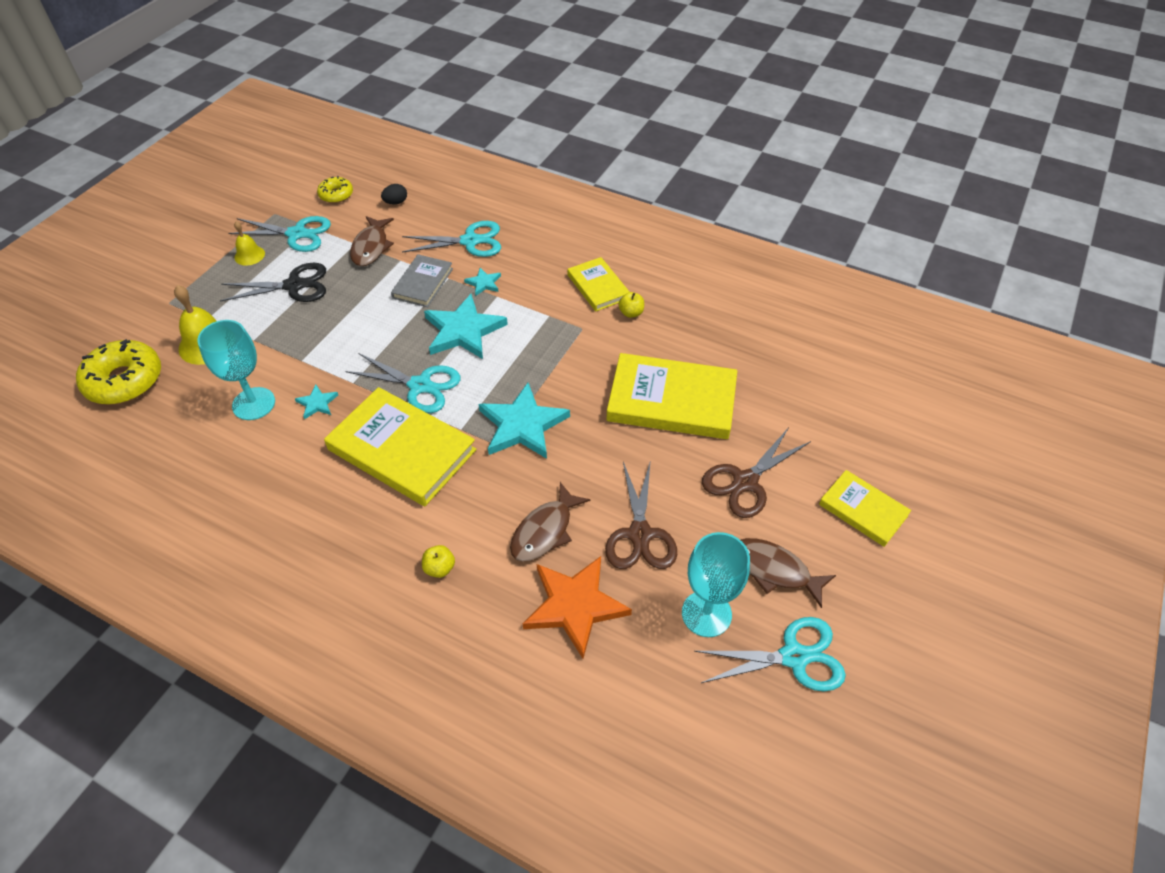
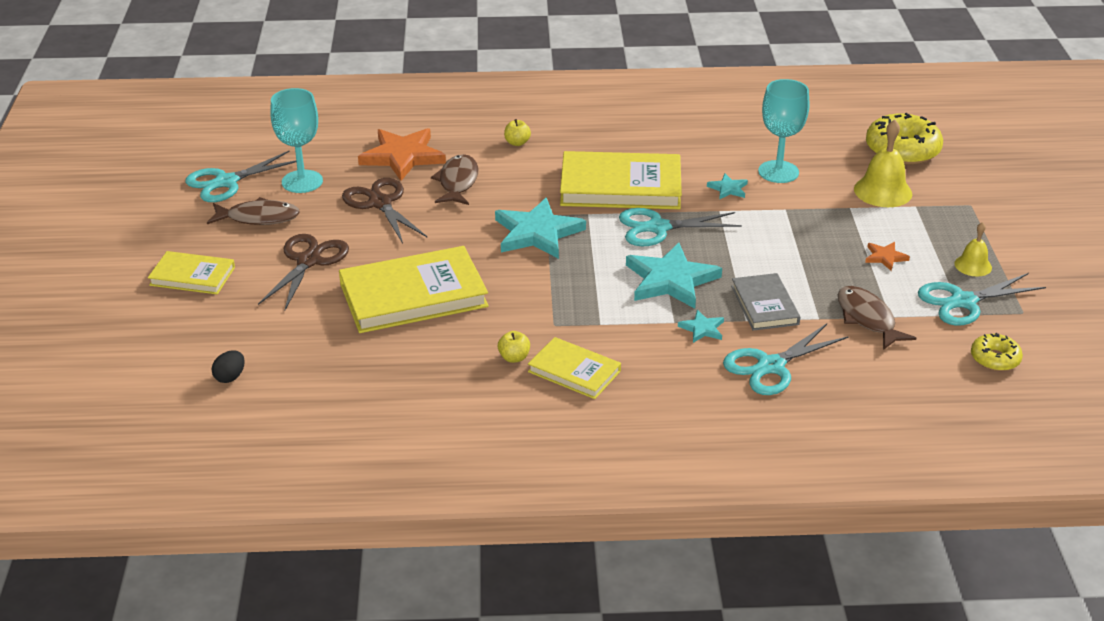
camera: 150 degrees right, 15 degrees down
(294, 285) = (885, 257): black scissors -> orange star
(396, 202) = (915, 377): black egg -> black egg (230, 377)

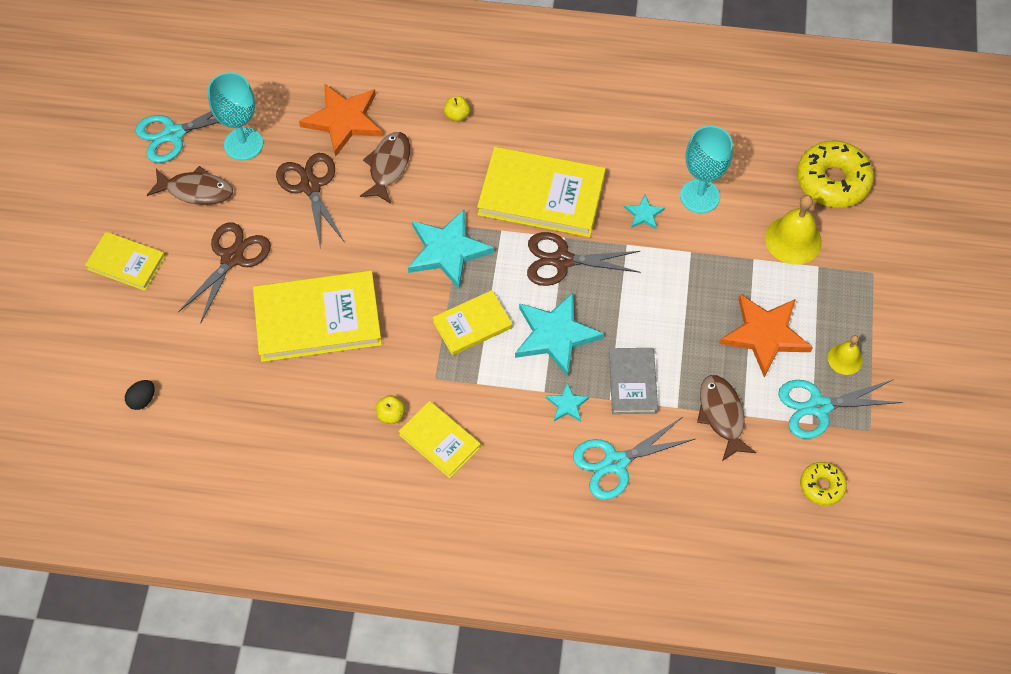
camera: 10 degrees right, 25 degrees up
(581, 282) = (472, 325): none -> yellow book
(658, 228) = (562, 260): turquoise scissors -> brown scissors
(885, 257) = (765, 334): orange star -> orange star, size x2.15

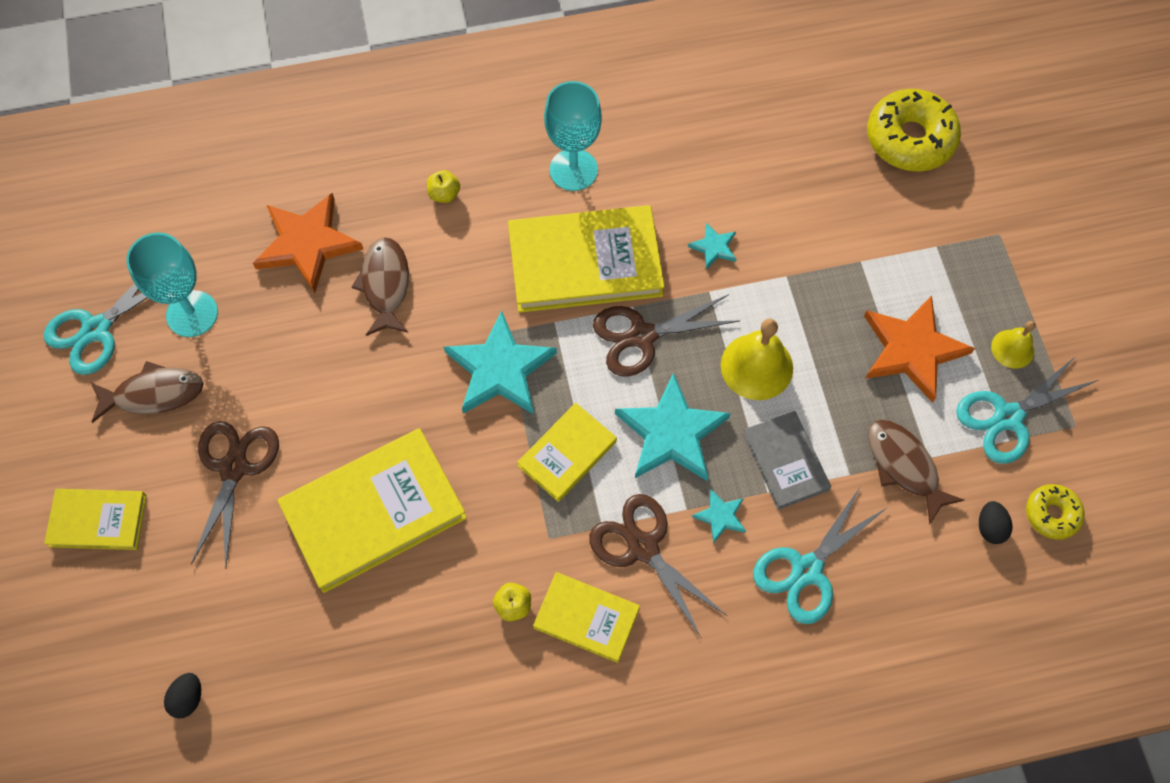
camera: 20 degrees left, 5 degrees up
(310, 186) = (298, 341): brown scissors -> brown scissors (643, 547)
(699, 196) = (769, 204): turquoise goblet -> turquoise goblet (573, 170)
(769, 479) = (990, 527): none -> black egg
(793, 240) = (895, 224): yellow bell -> yellow bell (756, 366)

